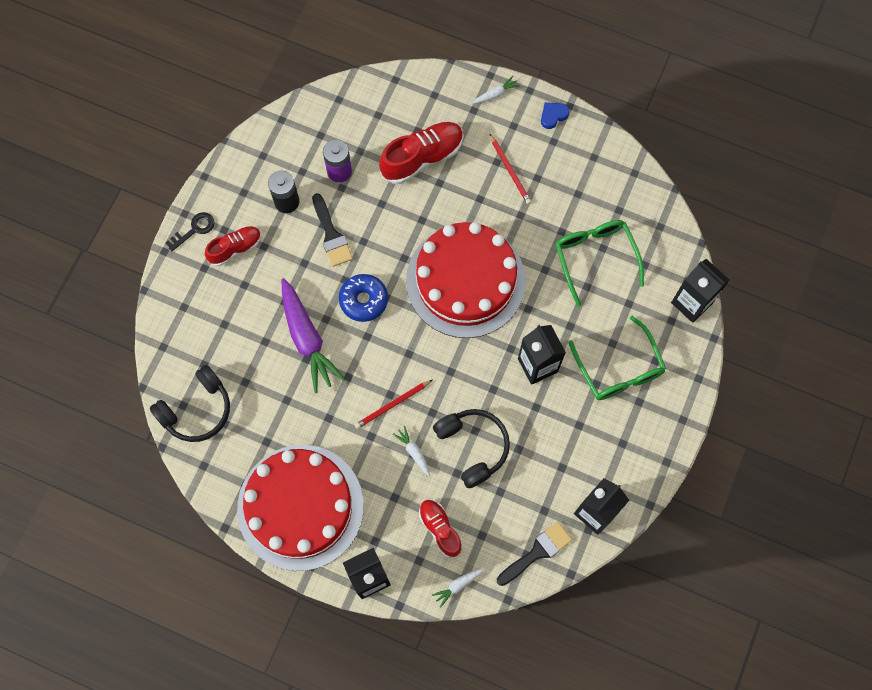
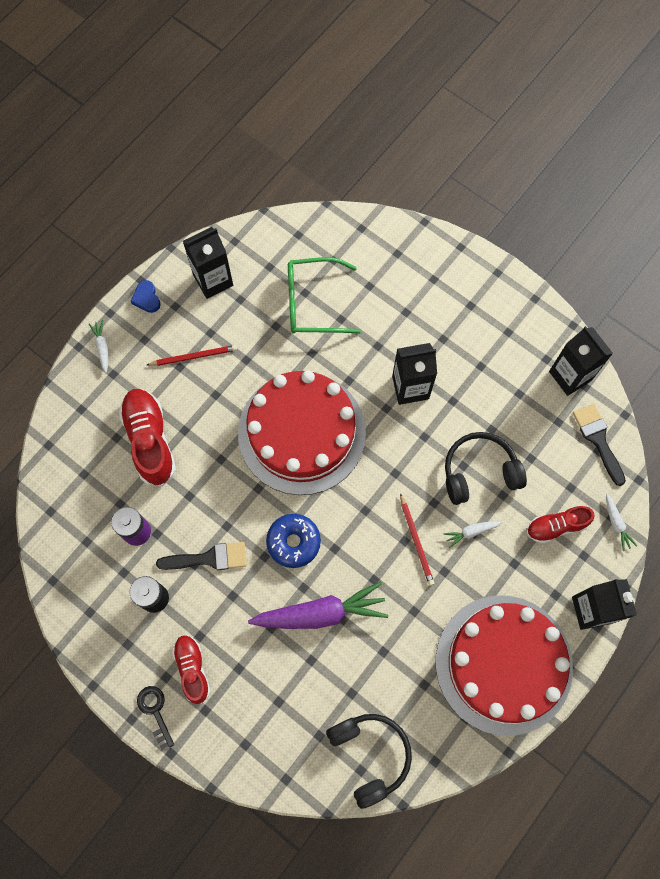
camera: 75 degrees left, 0 degrees up
(619, 369) = (434, 314): green glasses -> none
(691, 303) = (384, 230): black carton -> black carton (213, 280)

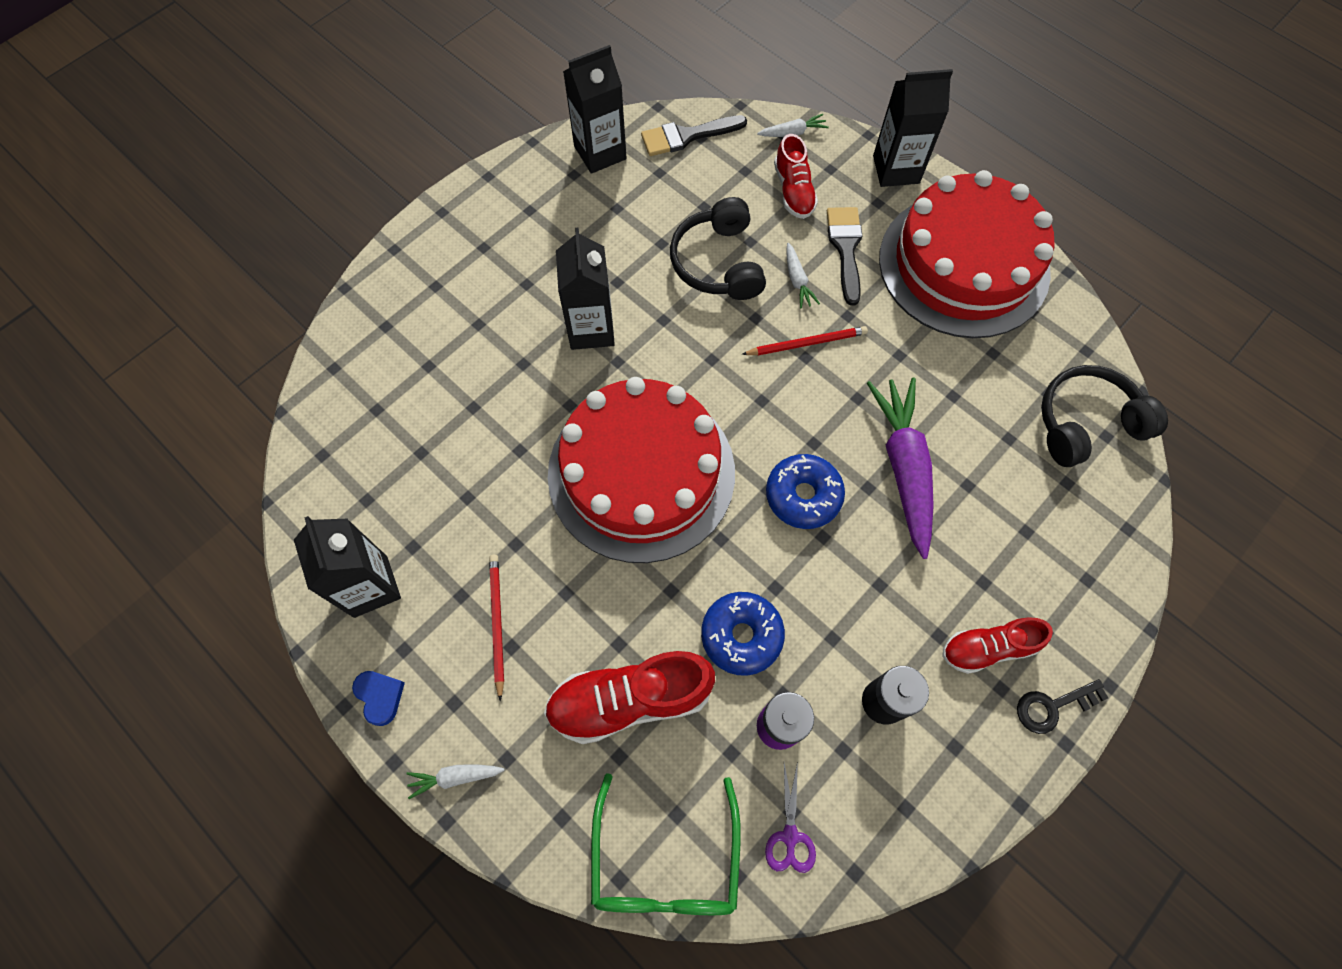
camera: 85 degrees left, 5 degrees down
(72, 541) = (790, 836): none -> purple scissors
(146, 298) = (380, 696): blue heart -> blue heart turned 105 degrees counterclockwise
(193, 505) = (741, 635): none -> blue donut
(209, 558) = (823, 615): black brush -> black brush (845, 248)
(313, 302) = (439, 442): green glasses -> green glasses (665, 862)

